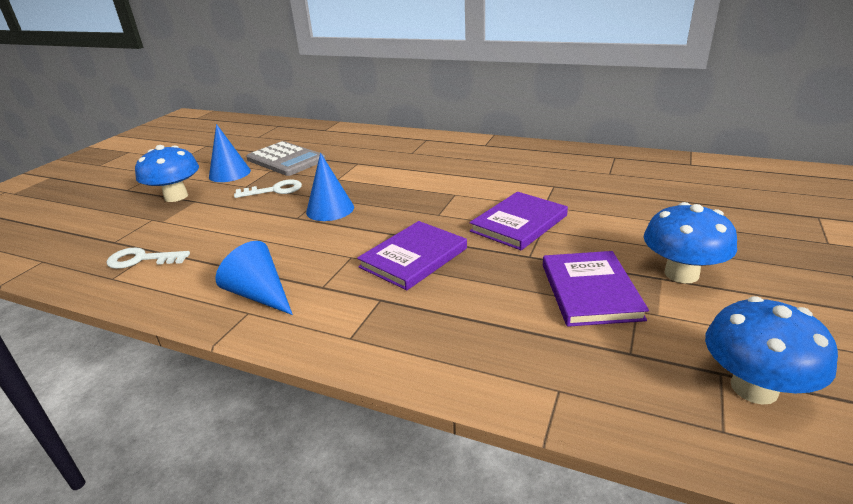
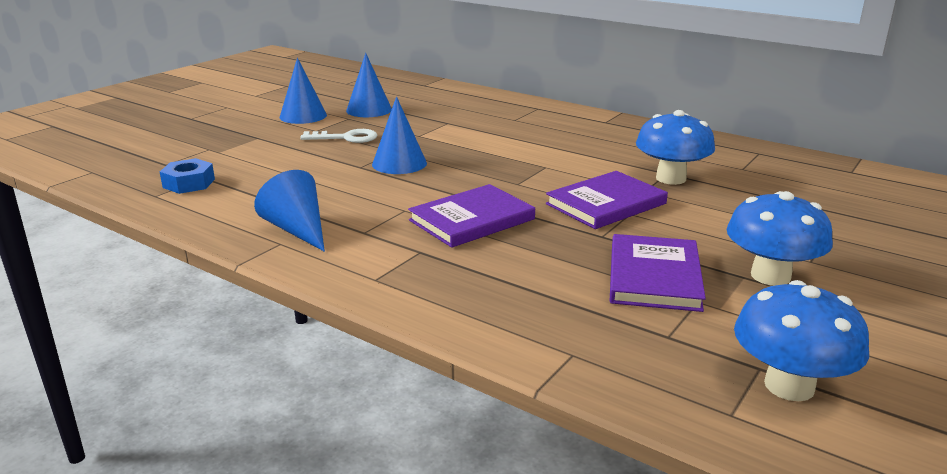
camera: 10 degrees right, 5 degrees down
(141, 259) = (189, 183): white key -> blue nut
(176, 196) = (240, 131): blue mushroom -> blue mushroom (671, 178)
(286, 160) = (369, 110): grey calculator -> blue cone

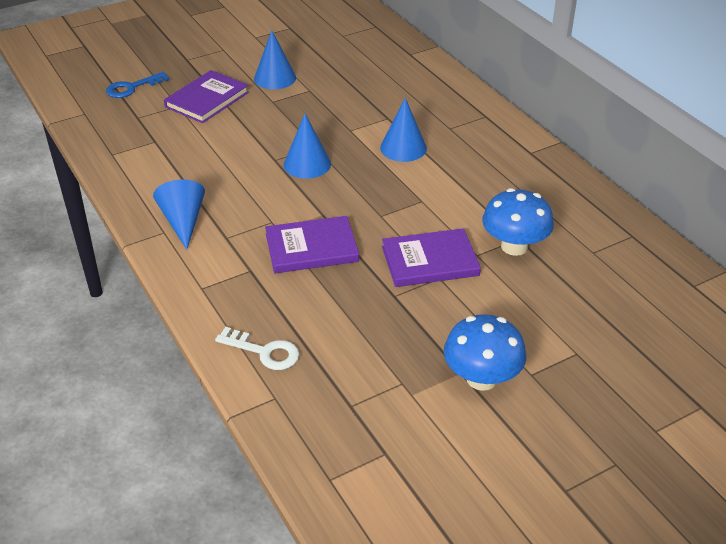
camera: 25 degrees right, 15 degrees up
(140, 145) = (132, 88): none -> blue key
(189, 183) = (141, 146): blue nut -> none
(346, 138) = (289, 118): white key -> white key (264, 351)
(369, 110) = (334, 82): blue cone -> blue cone (403, 148)
(654, 277) = (393, 349): purple book -> purple book (207, 99)
(789, 386) = (389, 474): blue mushroom -> none

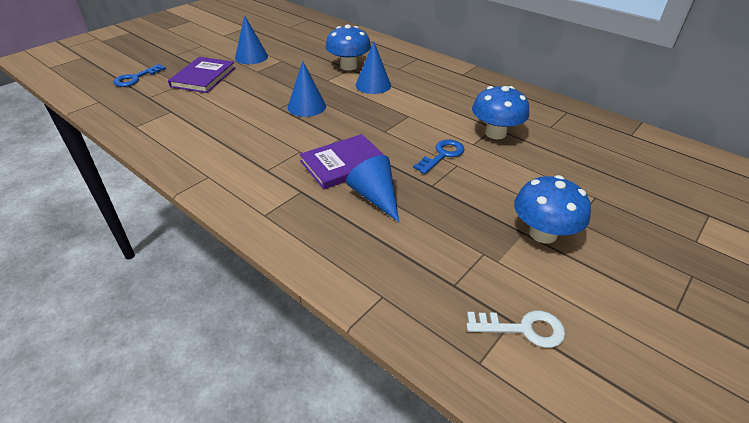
camera: 20 degrees left, 0 degrees up
(183, 221) = (222, 165): blue cone -> blue cone (375, 197)
(264, 351) = (350, 256): white key -> white key (523, 329)
(388, 113) = (348, 66): none -> blue mushroom
(430, 261) = (442, 155): purple book -> blue key

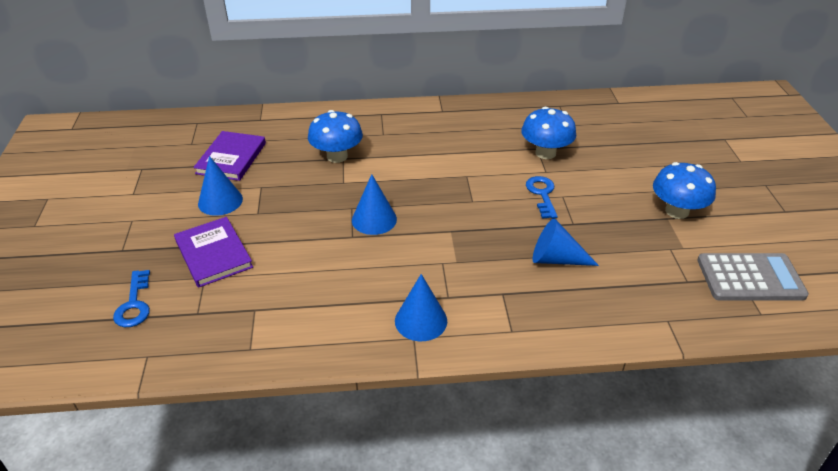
camera: 45 degrees left, 0 degrees up
(344, 164) = (492, 249): purple book -> purple book (231, 158)
(373, 85) = (391, 163): blue cone -> blue cone (421, 320)
(523, 329) = (750, 278): white key -> grey calculator

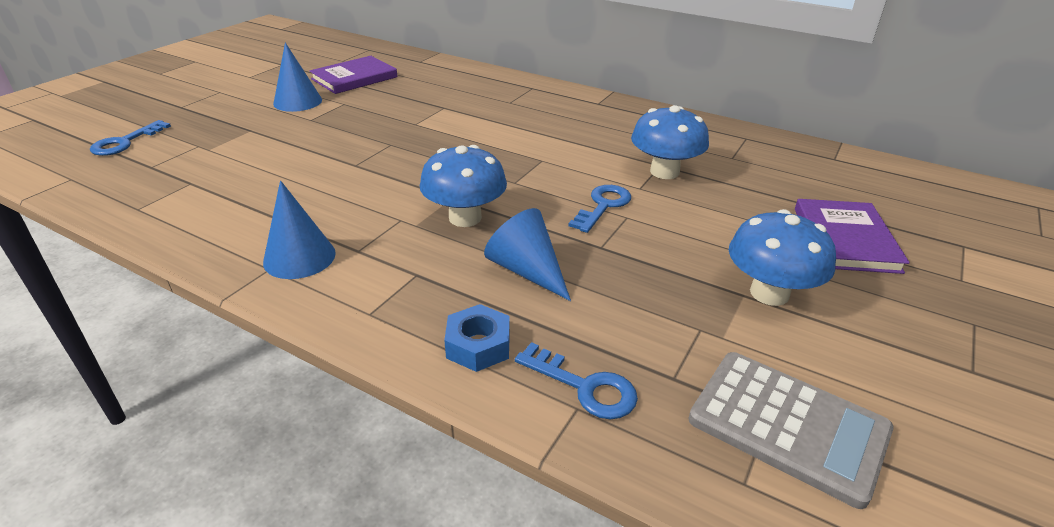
camera: 35 degrees right, 5 degrees down
(213, 254) = (231, 133): purple book -> purple book (845, 239)
(337, 156) = (441, 104): blue mushroom -> blue mushroom (465, 218)
(374, 219) = (395, 160): blue cone -> none
(588, 316) = (478, 345): none -> blue nut
(659, 308) = (584, 387): none -> blue key

